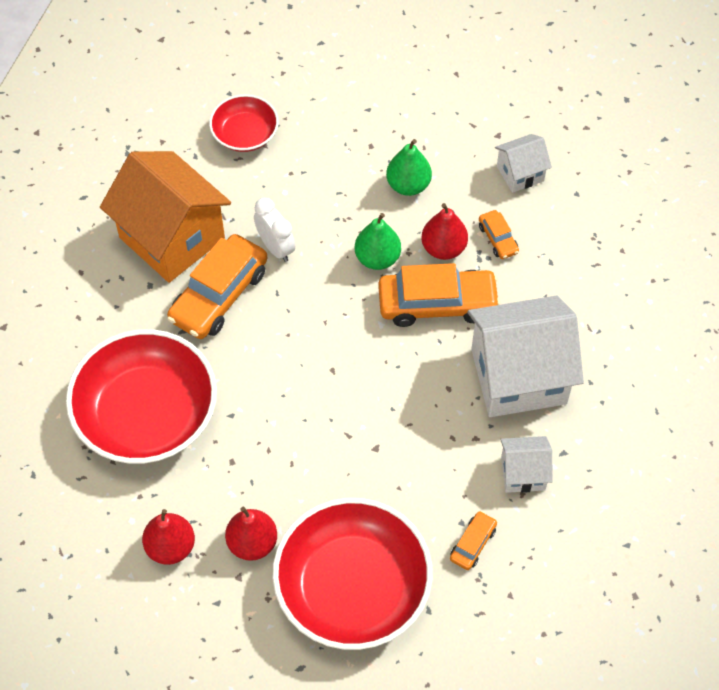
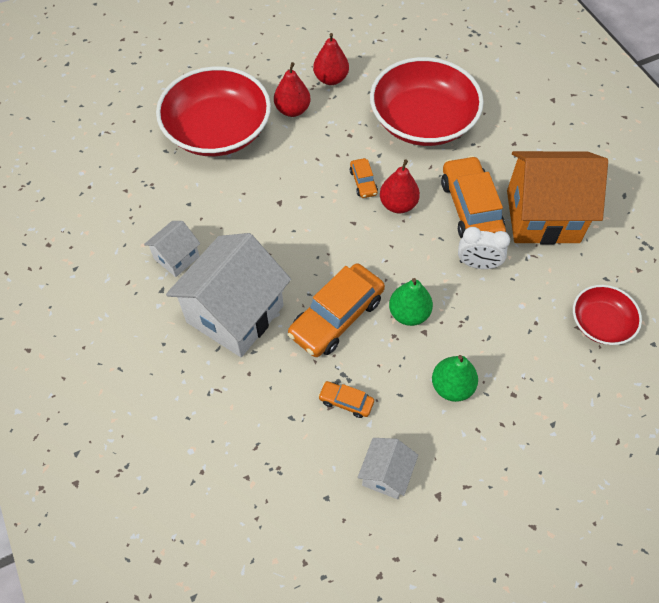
camera: 135 degrees right, 0 degrees up
(443, 248) = (375, 360): red pear -> red pear (398, 204)
(473, 543) = (171, 198): orange car -> orange car (363, 182)

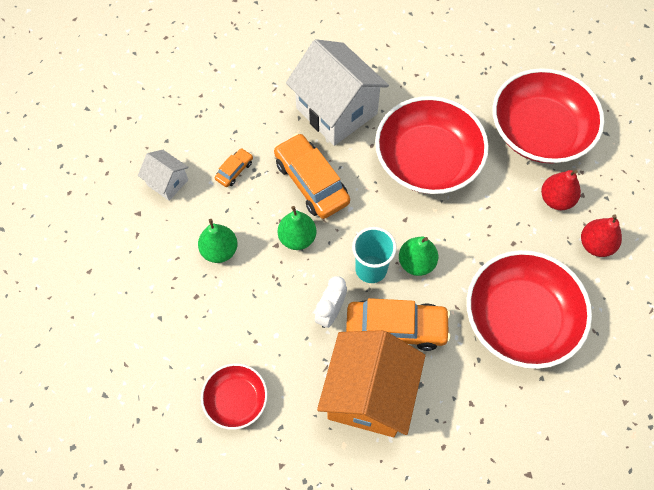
camera: 105 degrees right, 5 degrees up
(176, 257) = (402, 80): white house -> none
(277, 216) = (427, 160): none -> red bowl
(363, 182) = (450, 240): orange car -> none
(398, 204) = (416, 263): red pear -> green pear
(419, 240) = (371, 269): none -> turquoise cup

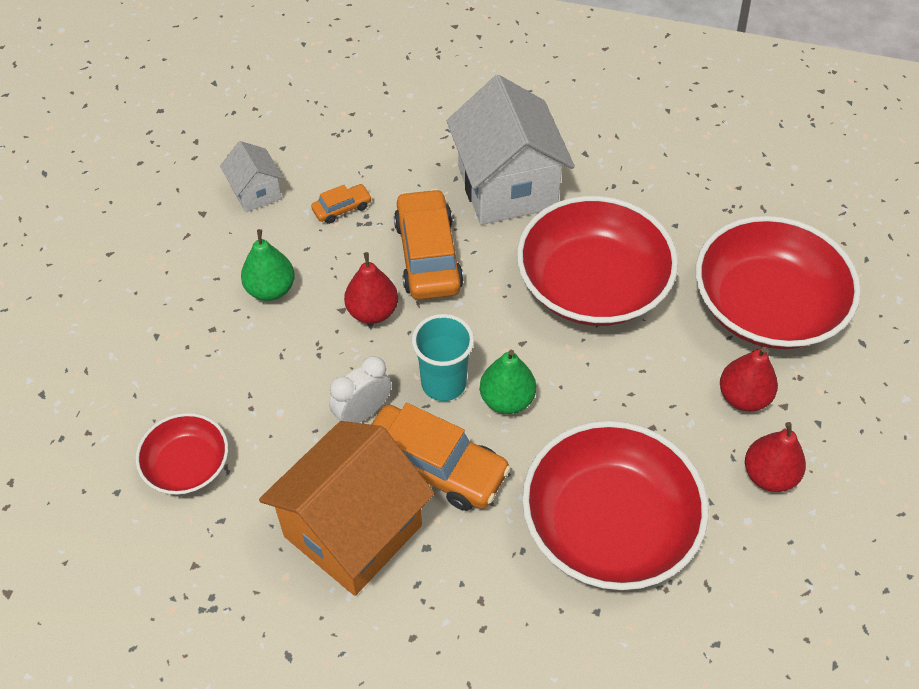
camera: 25 degrees right, 10 degrees down
(297, 238) = (372, 312): green pear -> red pear

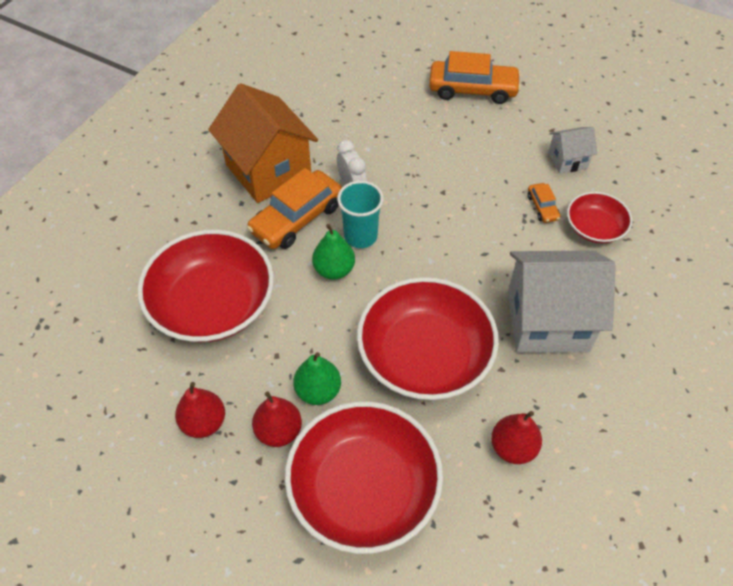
camera: 105 degrees right, 0 degrees up
(187, 465) = (344, 104): red bowl -> red bowl (594, 227)
(271, 289) = (471, 157): green pear -> green pear (318, 391)
(372, 312) = (436, 208): red pear -> red pear (513, 448)
(428, 255) = (482, 251): orange car -> orange car (472, 89)

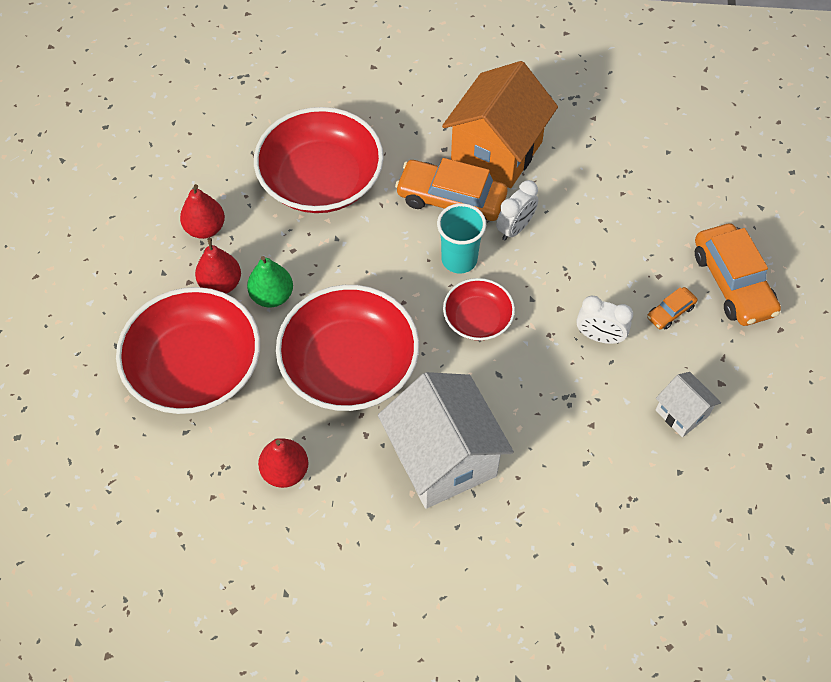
camera: 65 degrees right, 5 degrees up
(334, 270) = (407, 254): green pear -> none
(481, 179) = (599, 337): none -> white clock
(542, 207) = (594, 408): orange car -> orange car (670, 312)
(594, 227) = (595, 469): red bowl -> red bowl (477, 319)

